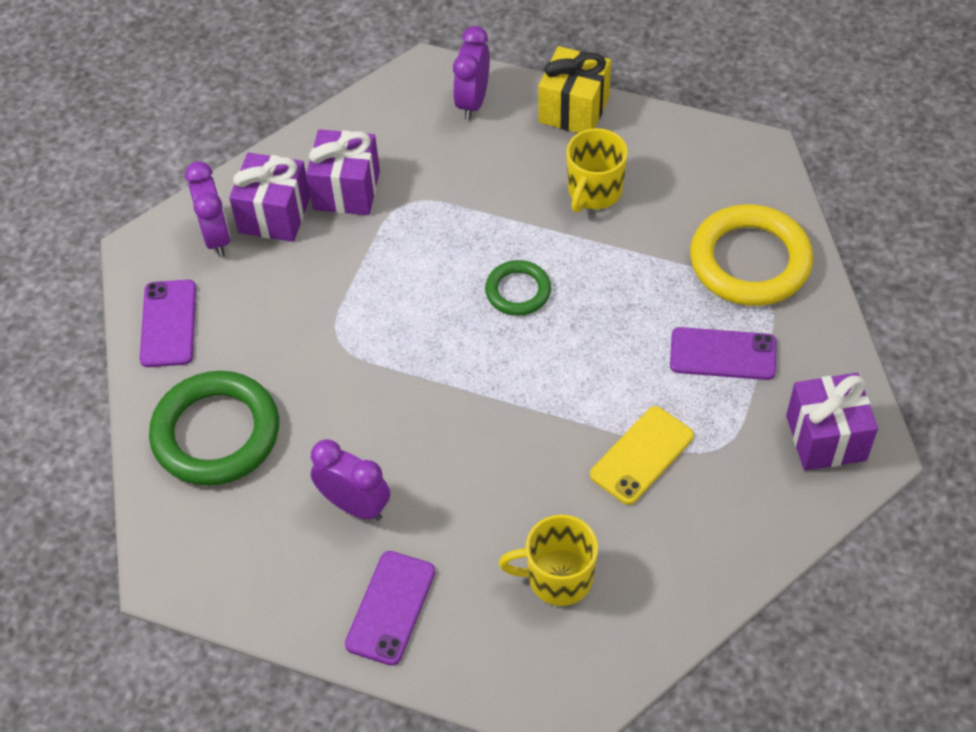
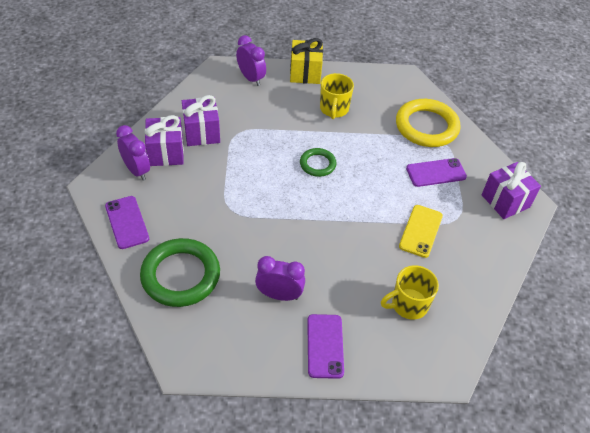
camera: 25 degrees left, 5 degrees down
(472, 102) = (251, 78): purple clock -> purple clock turned 150 degrees clockwise

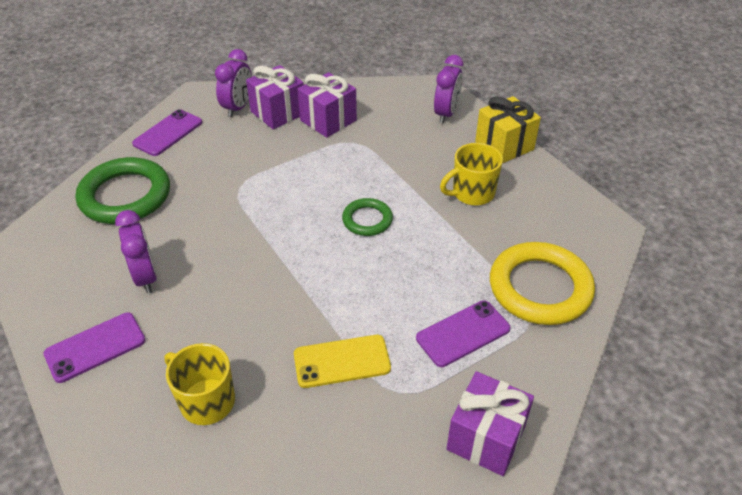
camera: 60 degrees right, 5 degrees down
(436, 173) = (463, 333): purple phone -> purple phone turned 75 degrees counterclockwise

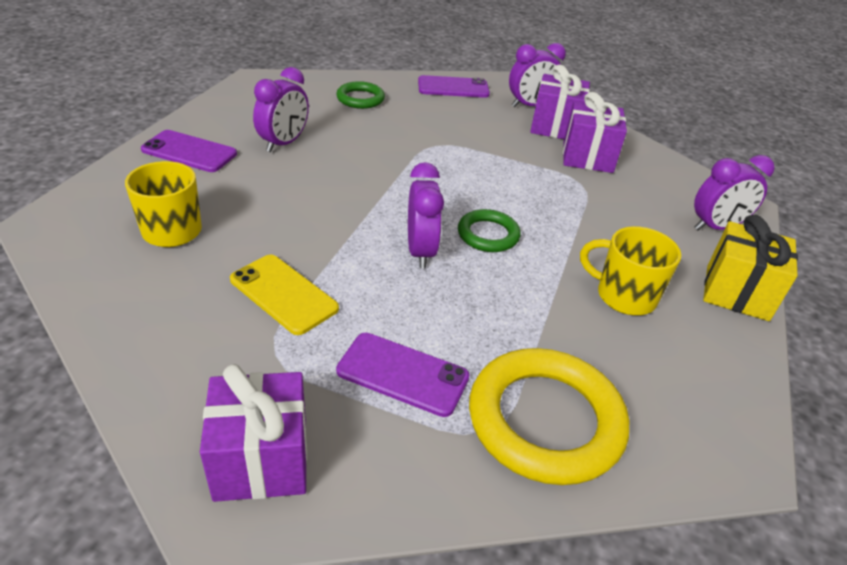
camera: 50 degrees right, 5 degrees down
(125, 196) = (360, 99): green ring -> green ring, size x0.54
(356, 264) = (420, 251): none -> purple clock

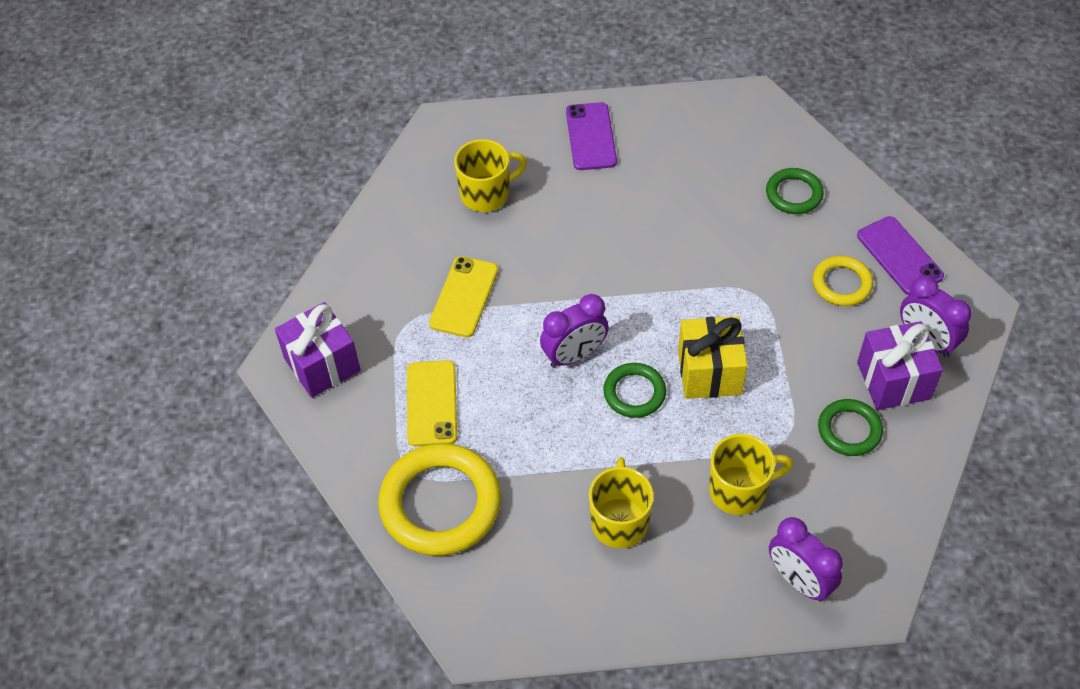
camera: 70 degrees right, 15 degrees up
(284, 143) = (657, 186): purple clock -> none
(403, 374) = (431, 403): purple phone -> yellow phone
(457, 113) = (841, 284): none -> yellow ring
(587, 157) = (849, 430): purple gift -> green ring
(619, 221) = (739, 490): none -> yellow mug
(737, 292) = (690, 614): yellow gift -> yellow gift (709, 372)

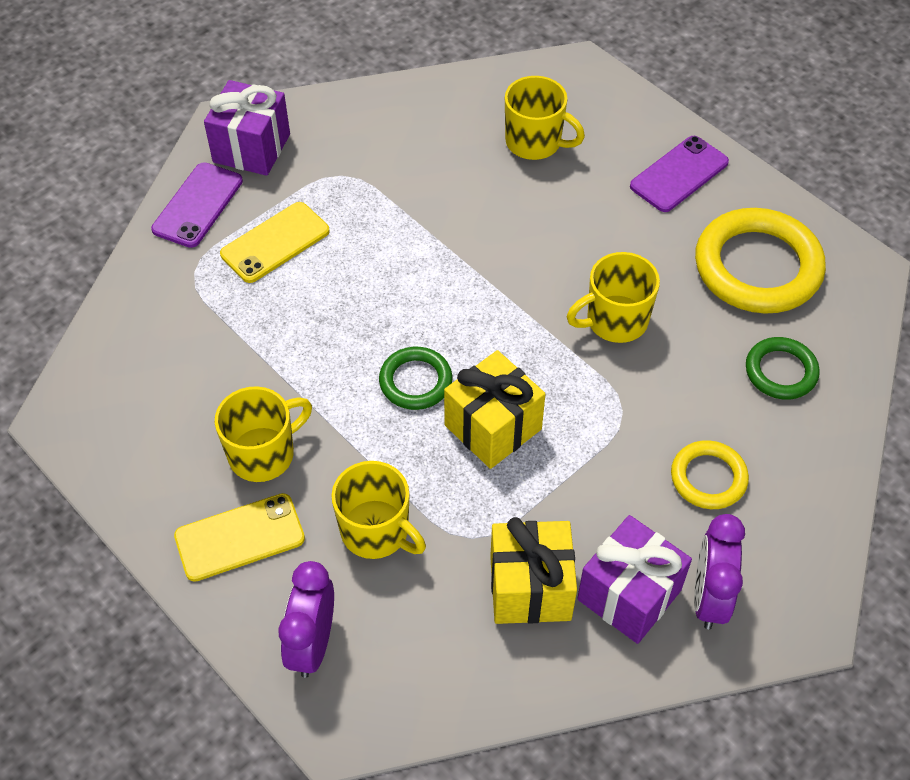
camera: 50 degrees right, 0 degrees up
(440, 503) = (177, 311): yellow ring -> yellow ring (757, 267)
(464, 297) = (407, 196): yellow phone -> yellow phone (239, 537)
(574, 355) = (416, 311): purple clock -> none
(681, 251) = (615, 321): none -> yellow mug
(849, 430) = (530, 588): green ring -> yellow gift
(899, 256) = (797, 510): purple phone -> purple phone (198, 205)

